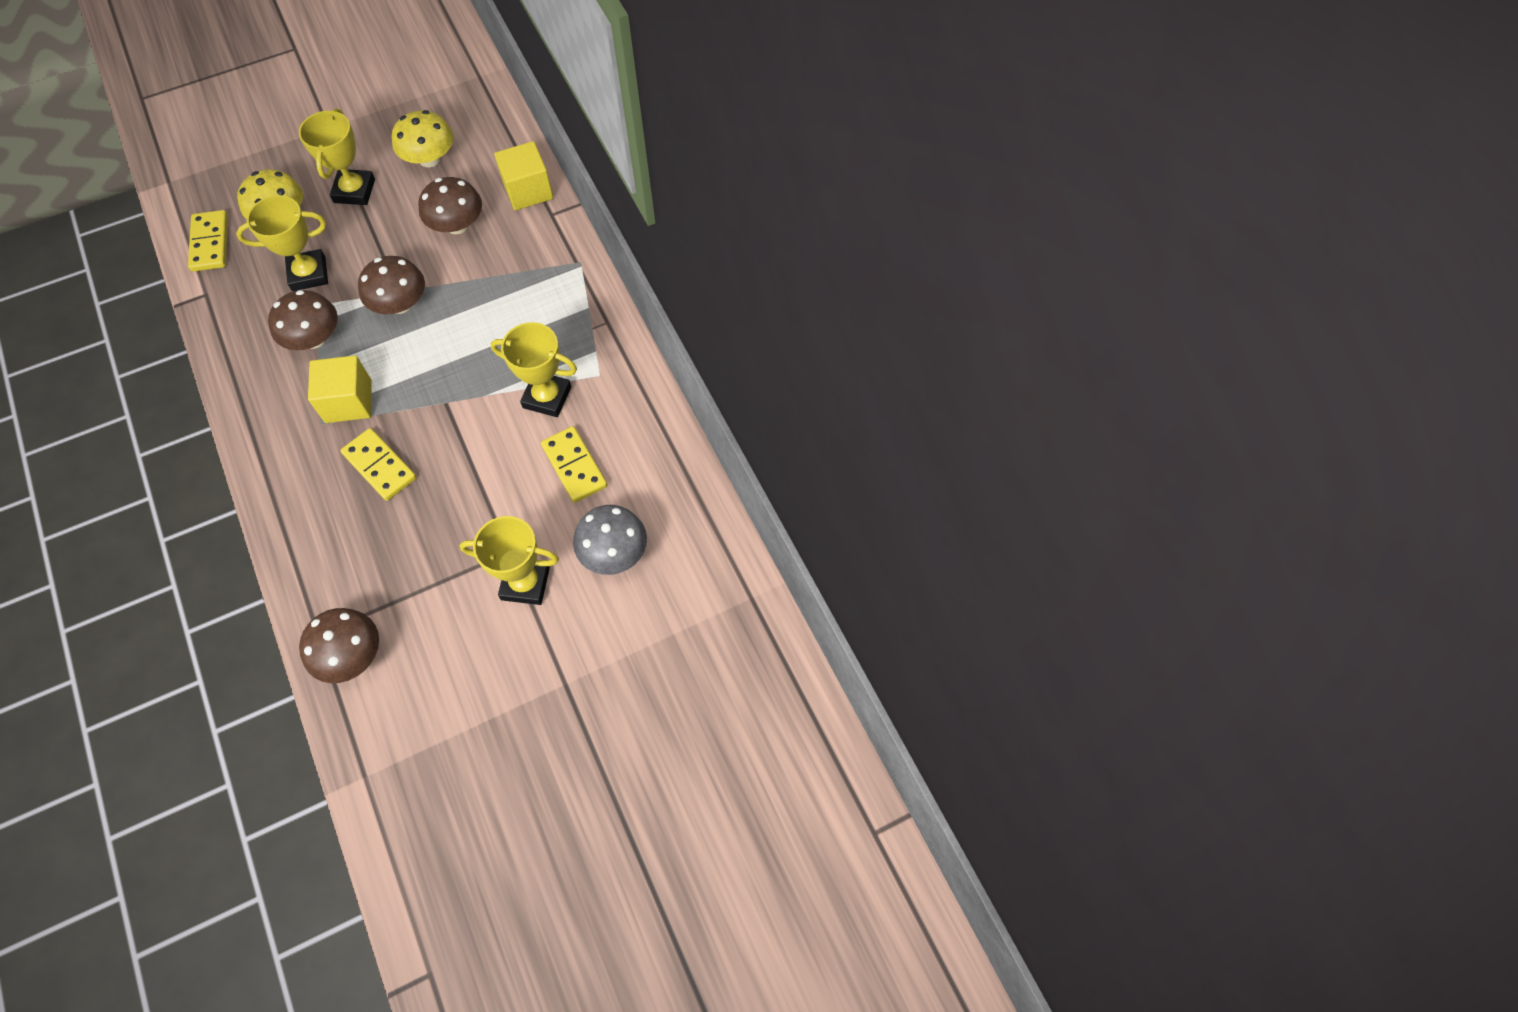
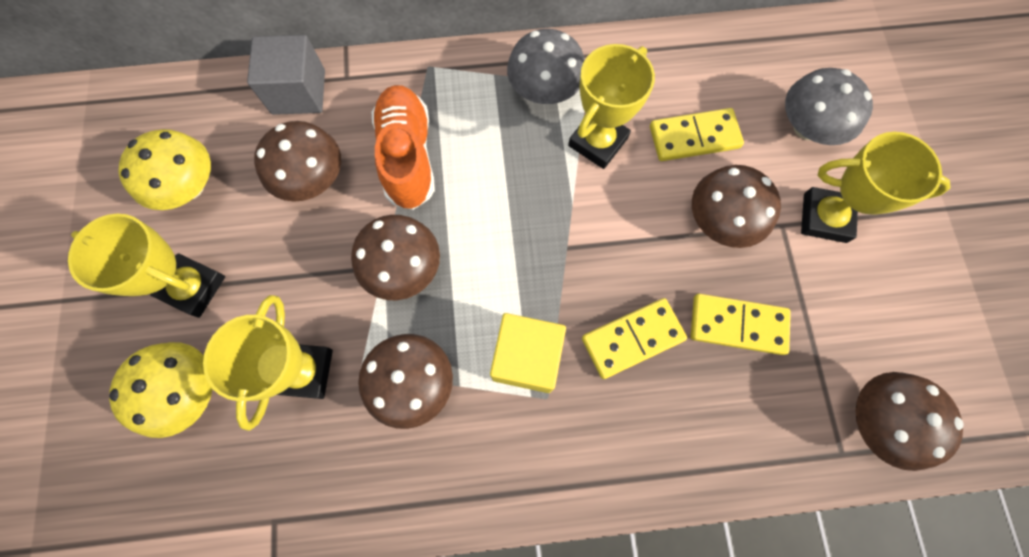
camera: 70 degrees left, 10 degrees up
(210, 243) = (184, 501): yellow domino -> yellow domino (737, 325)
(494, 275) = (407, 156): none -> orange shoe
(499, 504) = (720, 220): none -> brown mushroom
(525, 583) = (824, 217): yellow trophy -> yellow trophy turned 75 degrees clockwise
(528, 190) = (298, 92): yellow cube -> grey cube
(585, 346) = (544, 90): none -> grey mushroom

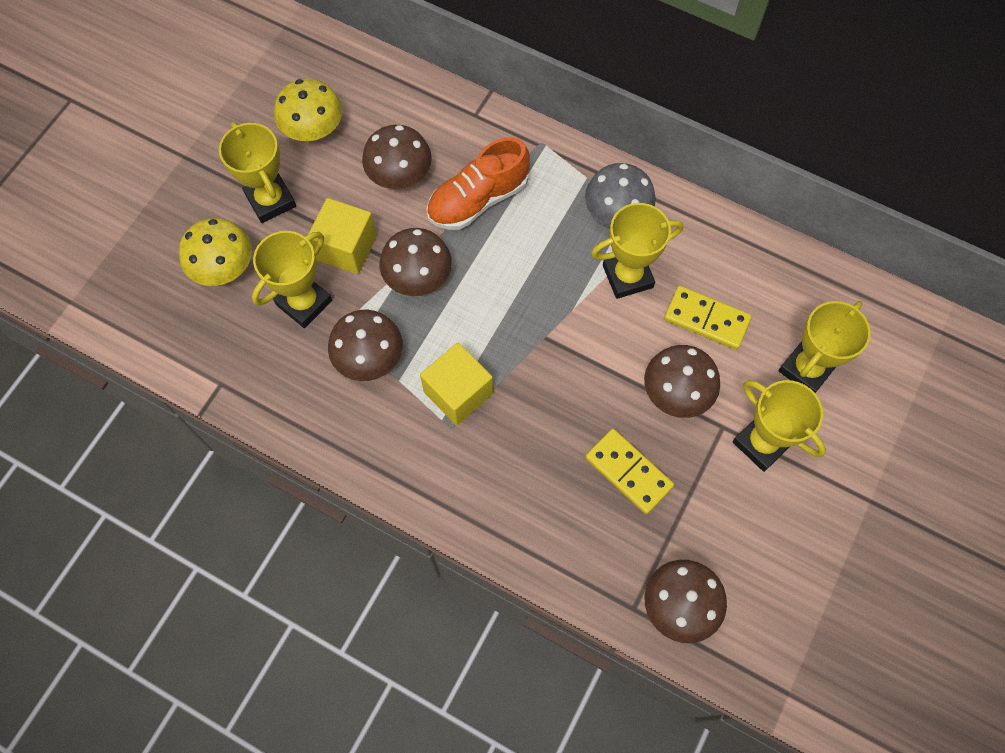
camera: 35 degrees right, 5 degrees down
(298, 92) = (433, 105): grey cube -> none
(309, 285) = (346, 248): none -> yellow cube
(407, 156) = (478, 200): orange shoe -> orange shoe turned 150 degrees counterclockwise
(632, 338) = (543, 430): yellow domino -> none
(807, 127) = (806, 369): grey mushroom -> yellow trophy

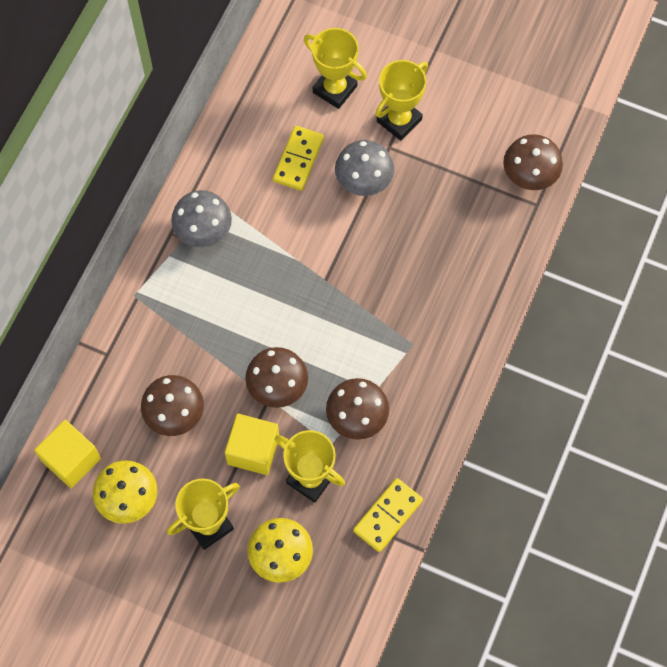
camera: 95 degrees left, 0 degrees up
(458, 393) = (381, 342): yellow cube -> yellow cube (71, 460)
(478, 200) = (197, 343): orange shoe -> none
(627, 276) = (264, 219): yellow trophy -> none
(628, 472) = (433, 212): yellow domino -> yellow domino (387, 515)
(676, 392) = (364, 180): brown mushroom -> grey mushroom

